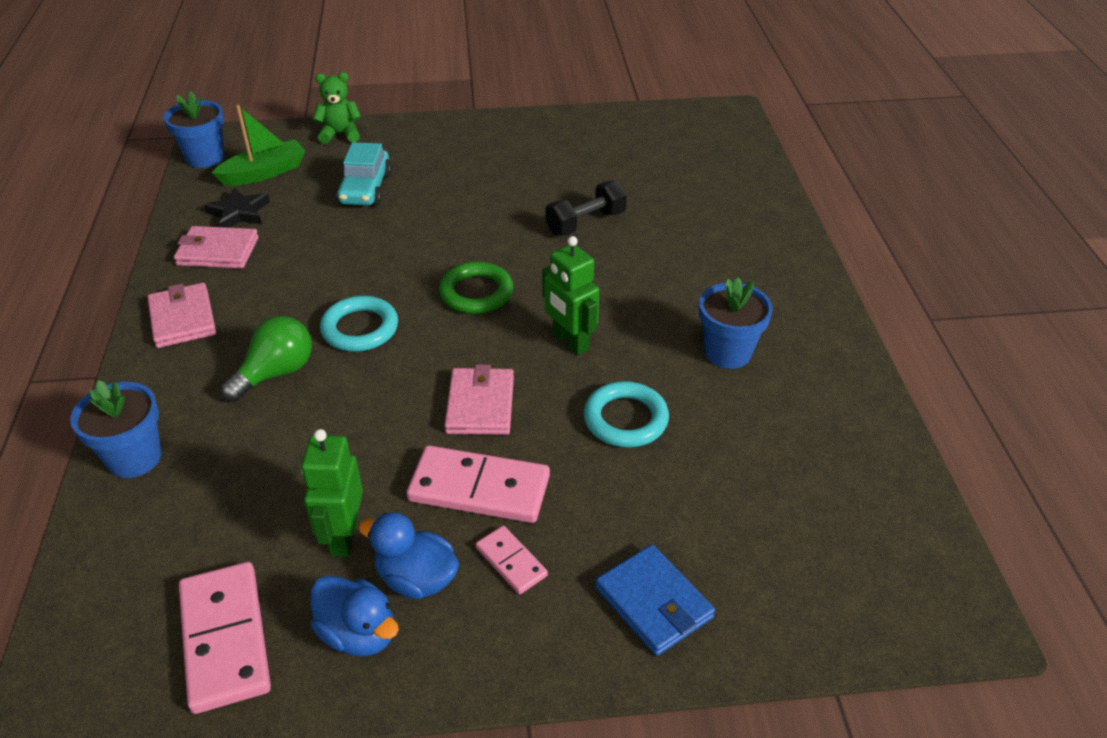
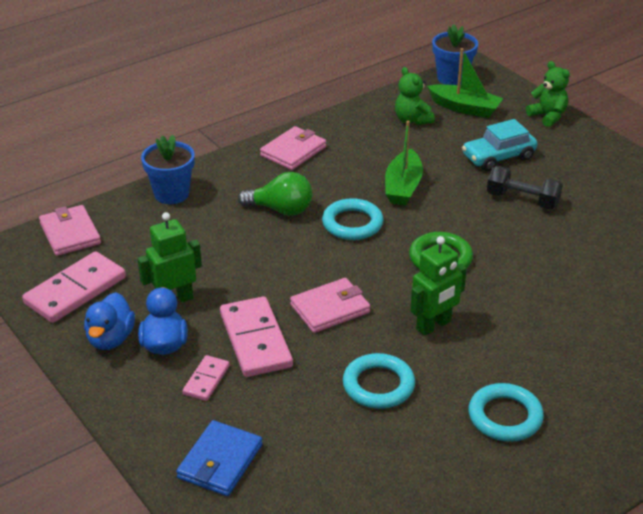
camera: 60 degrees right, 5 degrees down
(218, 251) = (366, 132): pink wallet -> pink wallet (70, 233)
(239, 213) = (412, 120): black star -> green teddy bear
(340, 267) = (403, 187): none -> green boat
(570, 342) = (434, 325): green robot -> green robot turned 150 degrees counterclockwise
(585, 223) = (583, 279): black dumbbell -> black dumbbell (522, 200)
(727, 352) = (505, 417): blue flower pot -> turquoise ring

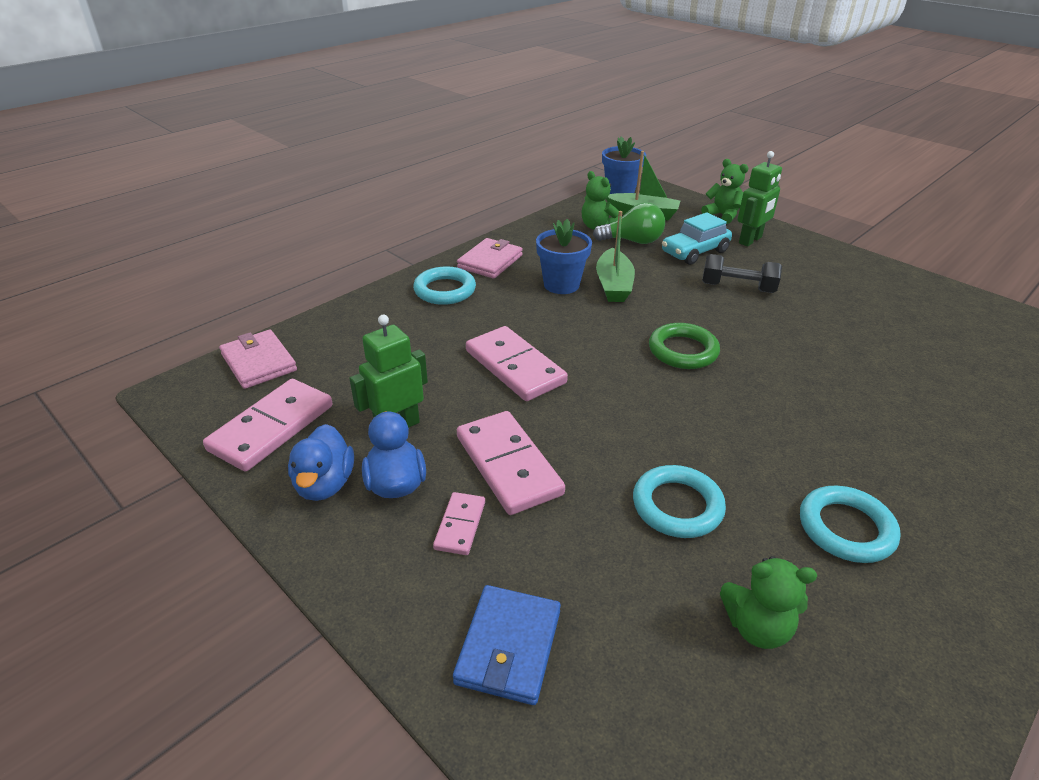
camera: 10 degrees left, 0 degrees up
(171, 194) = (370, 311): blue flower pot -> blue flower pot (561, 285)
(281, 210) = (494, 317): green light bulb -> green light bulb (633, 241)
(285, 258) = (515, 367): none -> pink domino
(330, 309) = (584, 417): pink wallet -> none
(352, 223) = (575, 324): turquoise ring -> turquoise ring (445, 290)
(400, 472) = (757, 627): none -> green teddy bear
(434, 325) = (709, 424): green robot -> green robot (750, 240)

